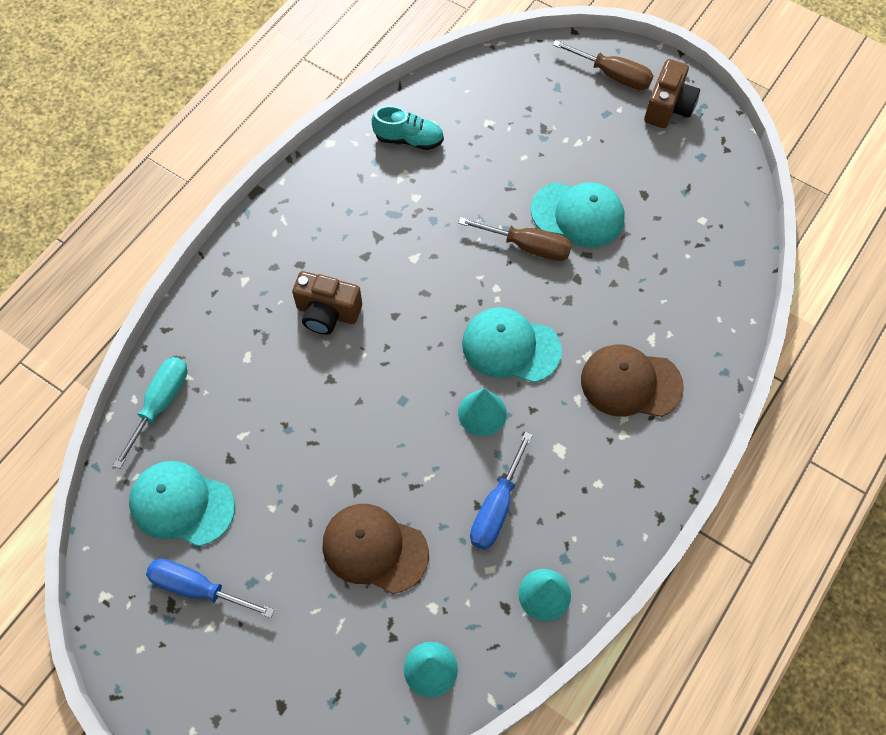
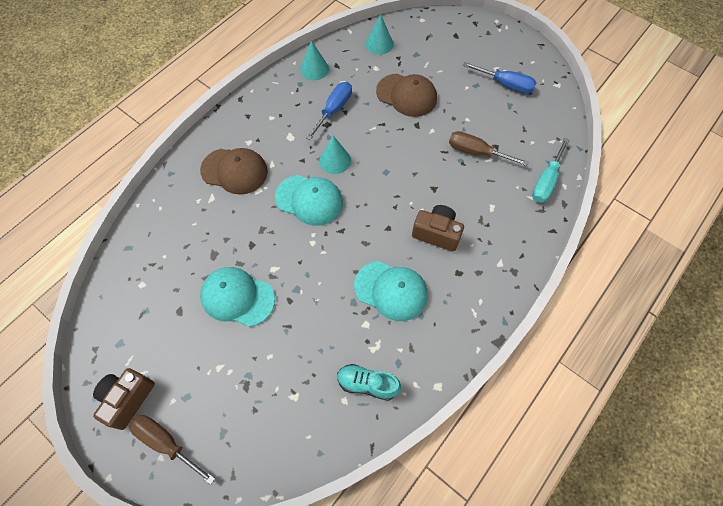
camera: 175 degrees left, 0 degrees up
(182, 504) = (522, 124): turquoise cap -> turquoise cap (391, 290)
(528, 246) = (282, 273): brown screwdriver -> brown screwdriver (476, 152)

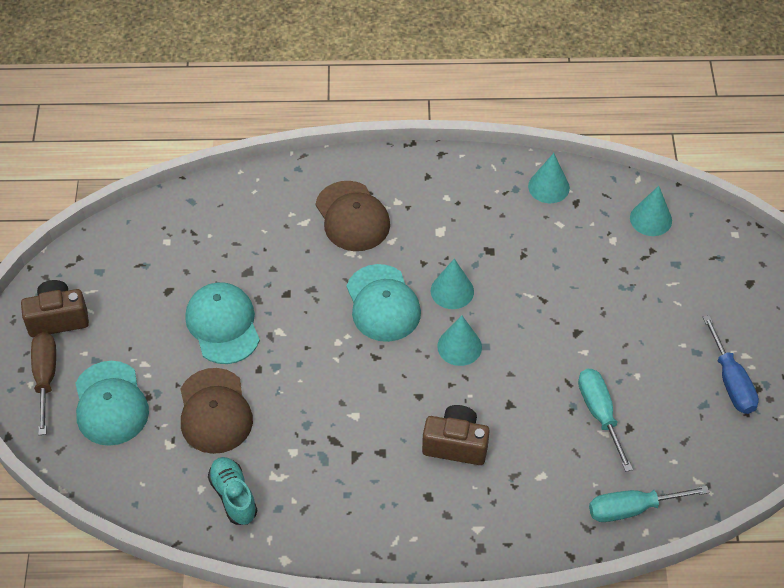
camera: 50 degrees right, 10 degrees down
(334, 110) = (514, 243): blue screwdriver -> none
(374, 184) = (459, 346): none -> turquoise cone
(391, 290) = (350, 448): turquoise cap -> turquoise cap (110, 403)
(406, 95) = (607, 295): brown cap -> brown cap (215, 411)
(436, 233) = (456, 444): brown camera -> brown camera turned 60 degrees counterclockwise
(476, 152) = (600, 414): brown screwdriver -> turquoise screwdriver

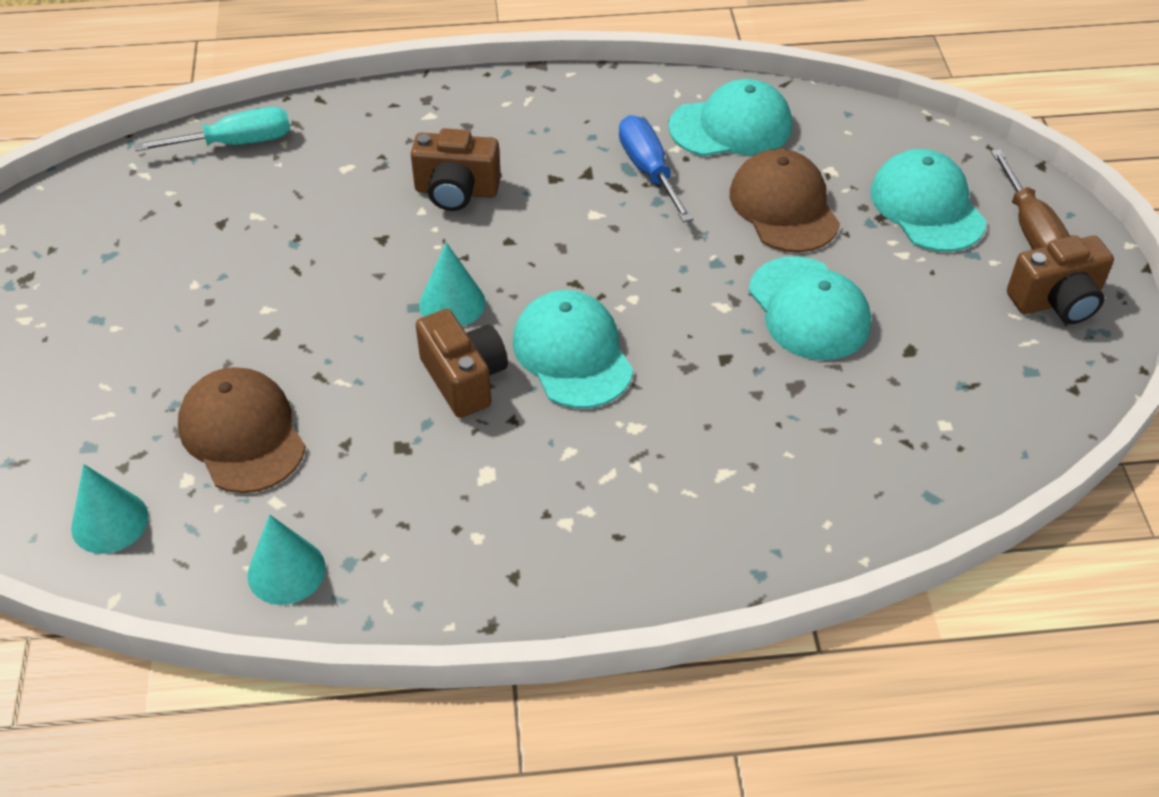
camera: 175 degrees right, 5 degrees down
(233, 496) = (731, 126): turquoise shoe -> turquoise cap
(352, 216) = (642, 488): brown cap -> brown cap (242, 434)
(452, 291) = (464, 379): turquoise cone -> brown camera
(600, 414) = (257, 236): turquoise screwdriver -> none
(731, 381) = (59, 285): blue screwdriver -> blue screwdriver (648, 170)

